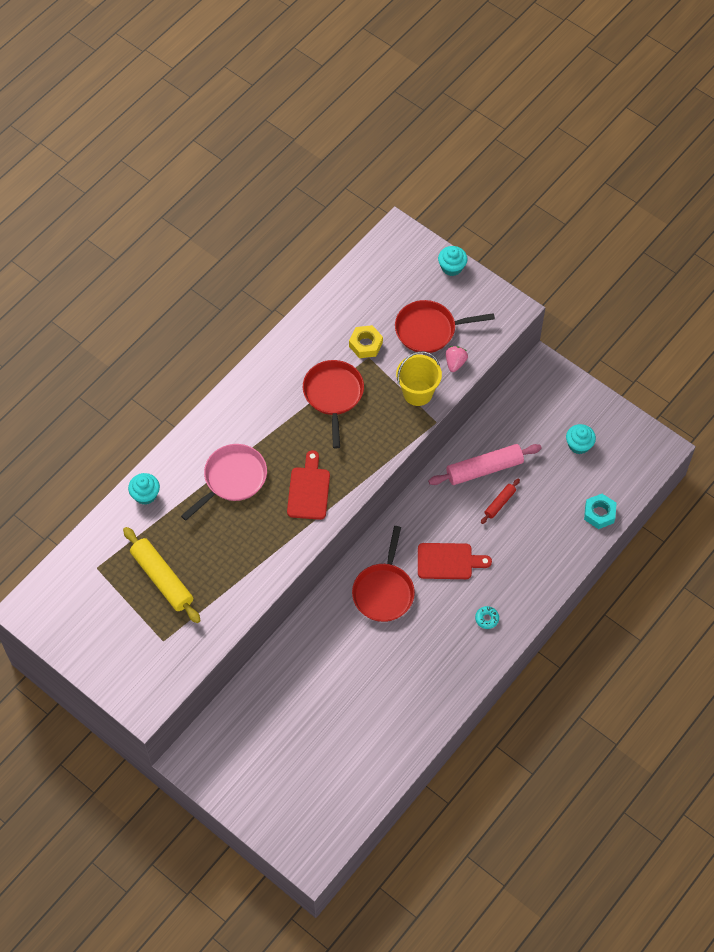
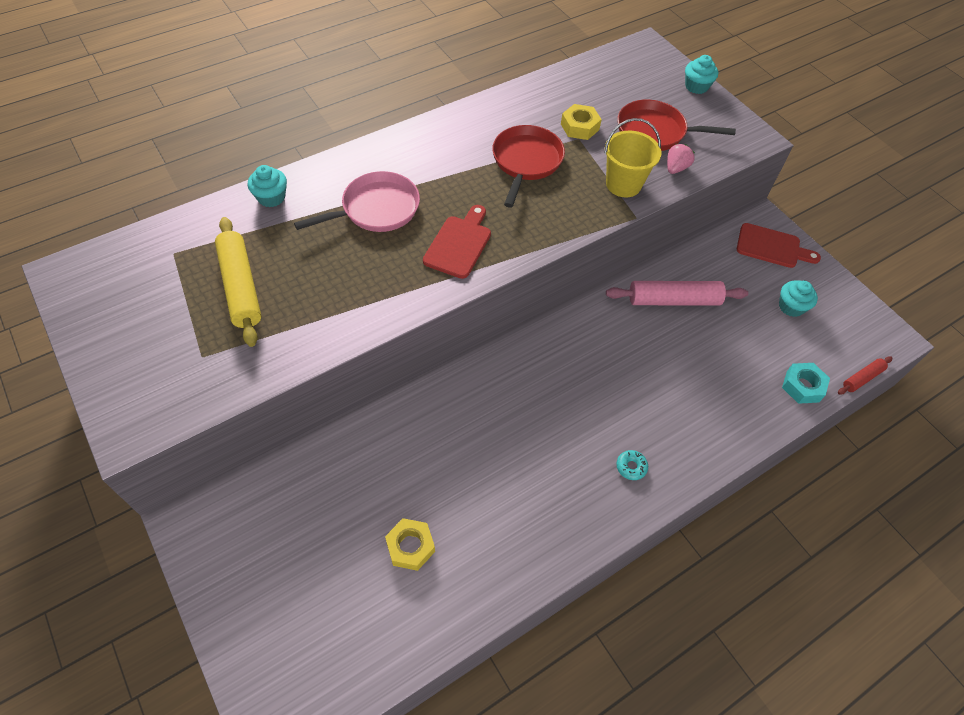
camera: 15 degrees right, 5 degrees down
(350, 725) = (410, 547): none -> yellow nut
(384, 591) = (513, 395): red pan -> none
(448, 561) = (602, 385): red cutting board -> red cutting board (772, 247)
(500, 503) = (682, 340): red rolling pin -> red rolling pin (862, 378)

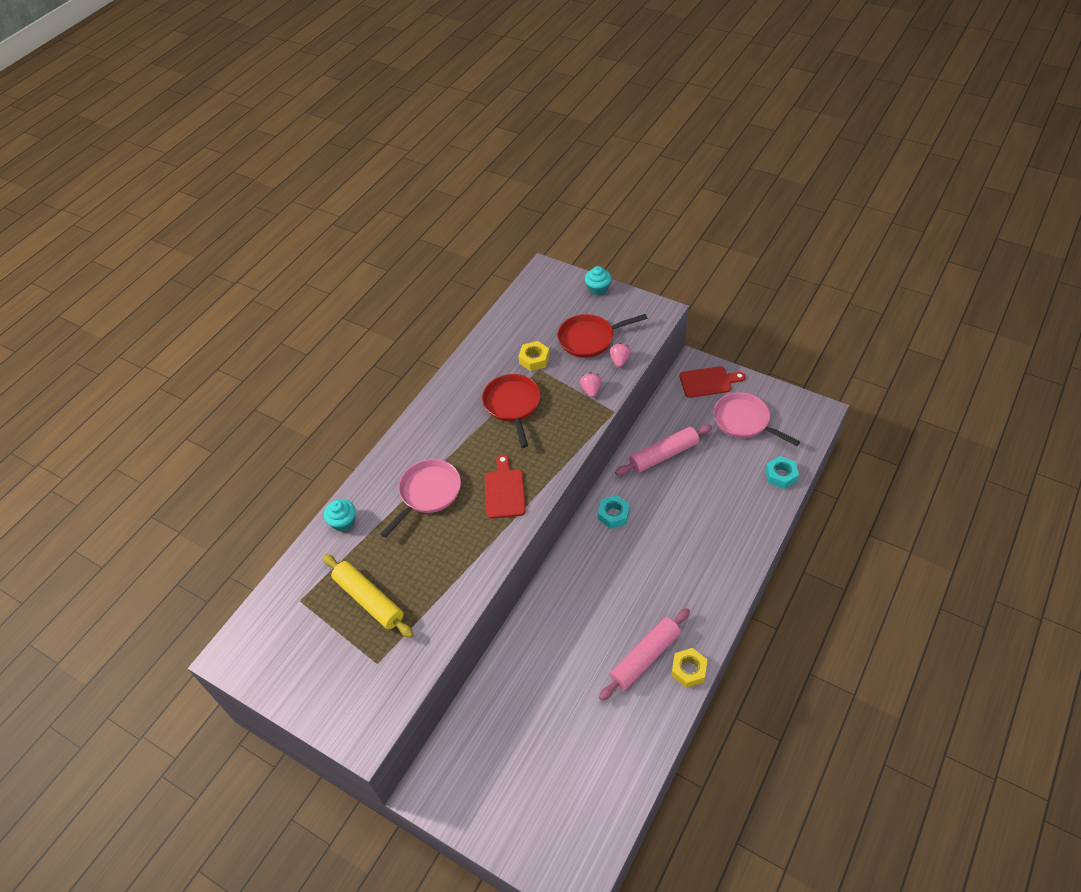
camera: 20 degrees left, 5 degrees down
(410, 547) = (589, 721): yellow nut -> yellow nut (688, 670)
(518, 510) = (645, 658): none -> pink rolling pin
(578, 336) = (613, 514): none -> turquoise nut
(623, 184) = (591, 390): yellow bucket -> pink strawberry
(631, 467) = (701, 589): turquoise donut -> none
(791, 306) = (744, 421): turquoise cupcake -> pink pan
(862, 378) = (815, 450): red rolling pin -> none

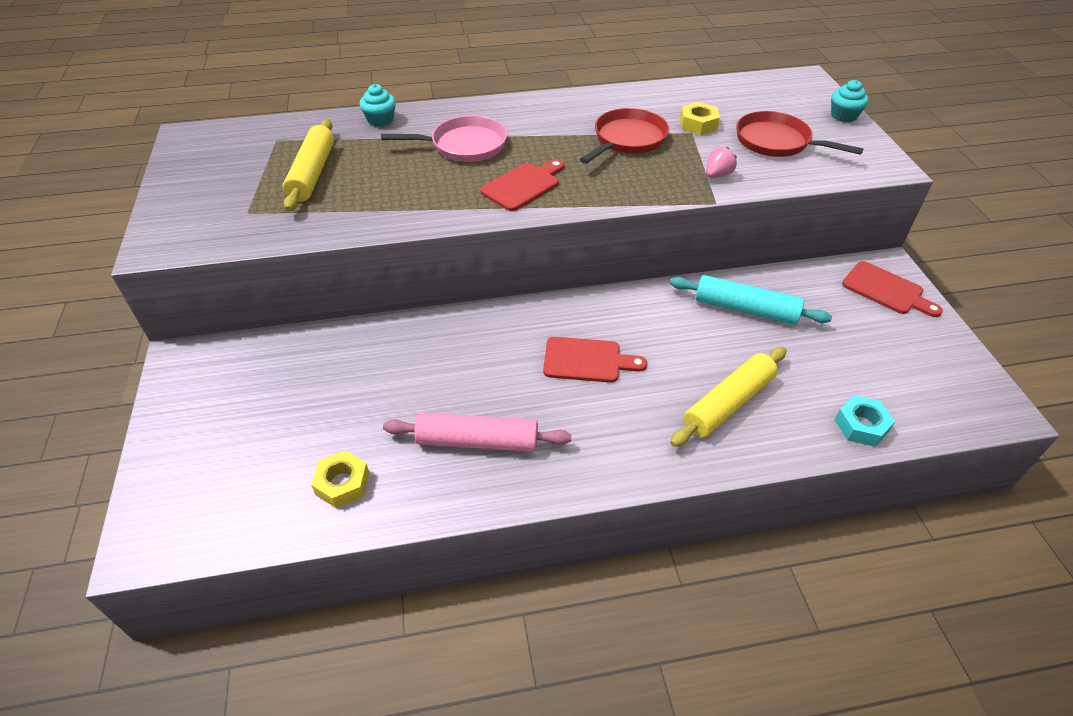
camera: 45 degrees right, 5 degrees down
(613, 514) = (624, 313): turquoise nut -> none
(619, 361) = (783, 173): pink strawberry -> none
(633, 560) = (587, 360): none -> red cutting board
(663, 455) = (745, 309): pink rolling pin -> turquoise rolling pin
(688, 670) = (499, 492): yellow nut -> yellow nut (342, 484)
(720, 519) = (728, 403): none -> yellow rolling pin
(744, 421) = (883, 348): pink pan -> none

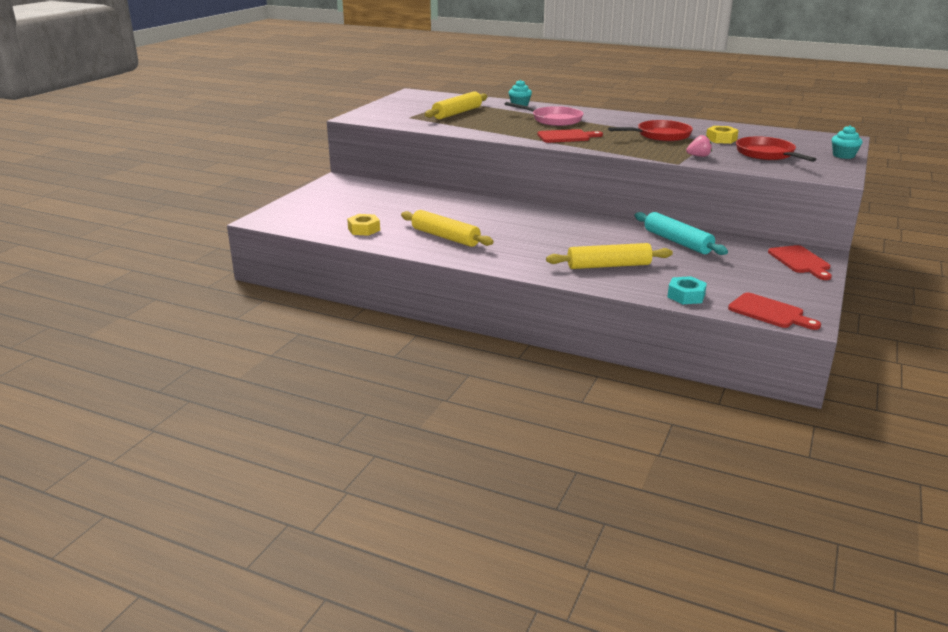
camera: 35 degrees right, 20 degrees down
(477, 441) = (445, 237): pink rolling pin -> yellow rolling pin
(587, 360) = (544, 231): red cutting board -> red cutting board (769, 312)

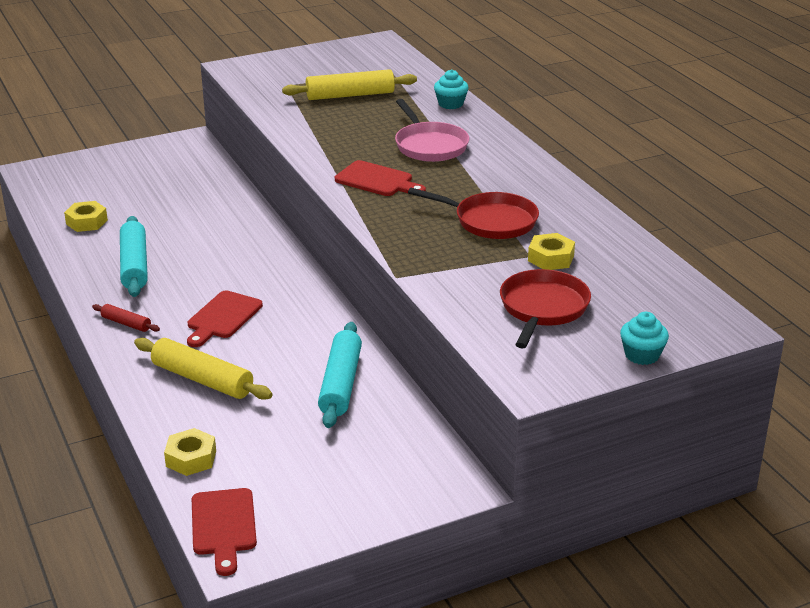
camera: 40 degrees right, 5 degrees up
(445, 237) = (134, 265): yellow rolling pin -> turquoise rolling pin
(506, 260) = (126, 323): none -> red rolling pin
(686, 296) = (191, 458): turquoise nut -> yellow nut
(698, 156) = (449, 275): pink strawberry -> none
(800, 261) = (414, 483): red cutting board -> red cutting board (222, 317)

